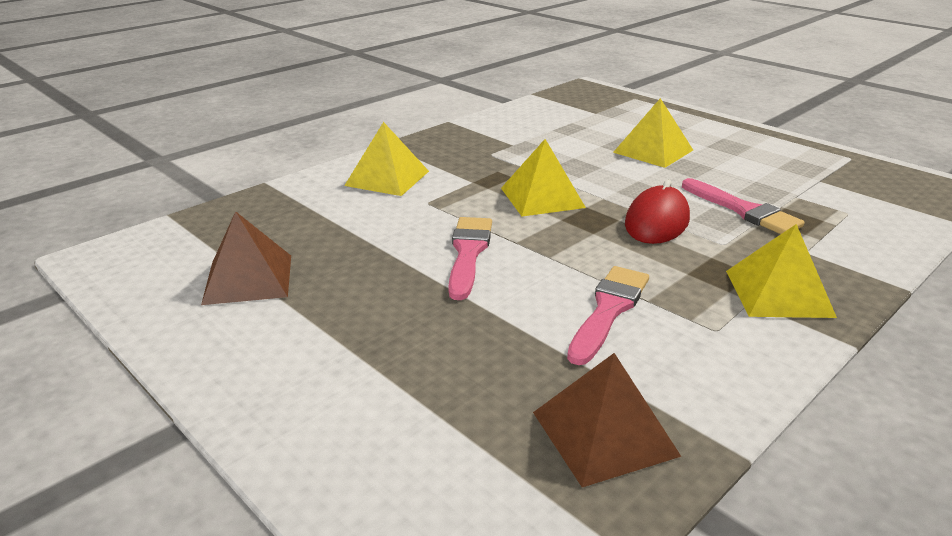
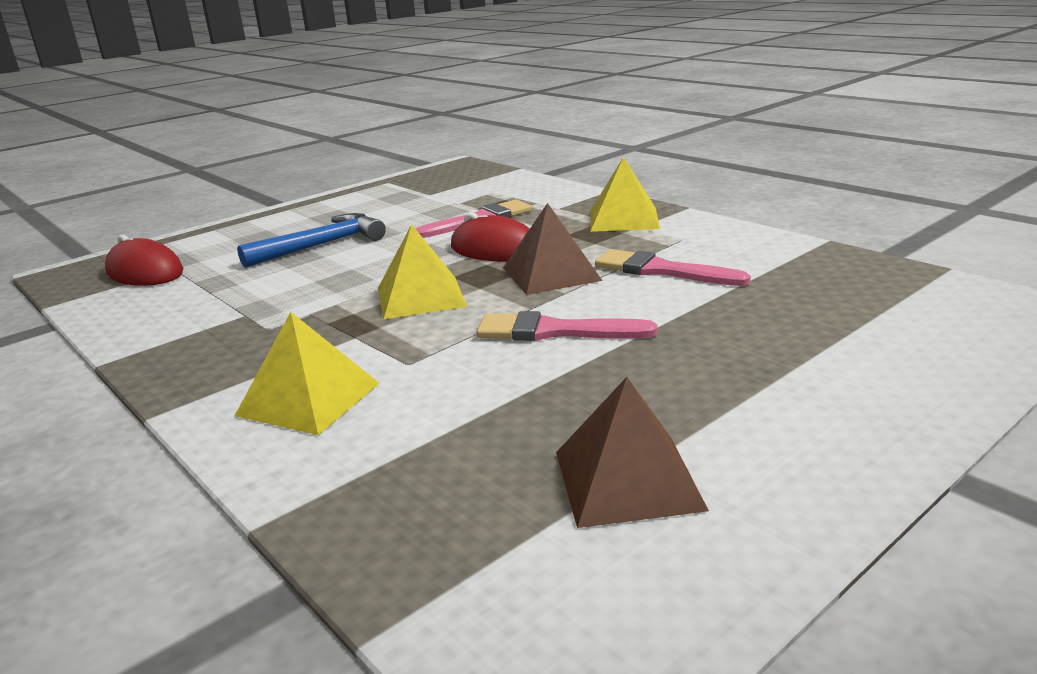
camera: 85 degrees left, 5 degrees down
(589, 106) = (145, 272): none -> red mouse
(604, 433) = (833, 275): brown pyramid -> brown pyramid (551, 274)
(653, 151) = (321, 245): yellow pyramid -> blue hammer

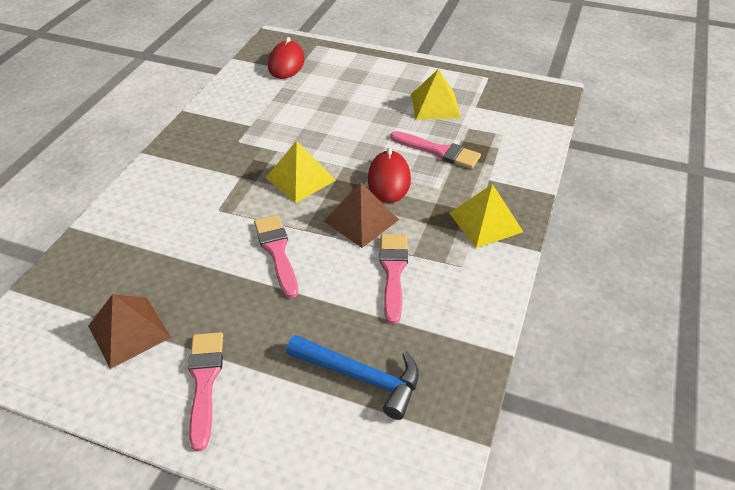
camera: 60 degrees right, 20 degrees up
(309, 399) = (171, 192): yellow pyramid -> yellow pyramid (435, 105)
(321, 245) = (356, 105): blue hammer -> blue hammer (361, 377)
(786, 419) = (204, 382): none -> pink brush

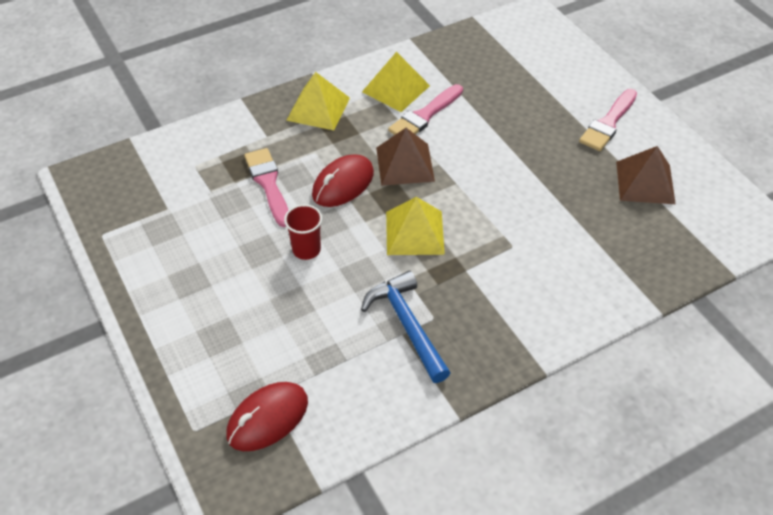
camera: 140 degrees left, 5 degrees up
(277, 251) = (493, 178): pink brush -> none
(361, 132) = (306, 249): none -> red cup
(361, 377) = (508, 74): blue hammer -> blue hammer (407, 325)
(435, 105) = (200, 234): yellow pyramid -> yellow pyramid (396, 88)

